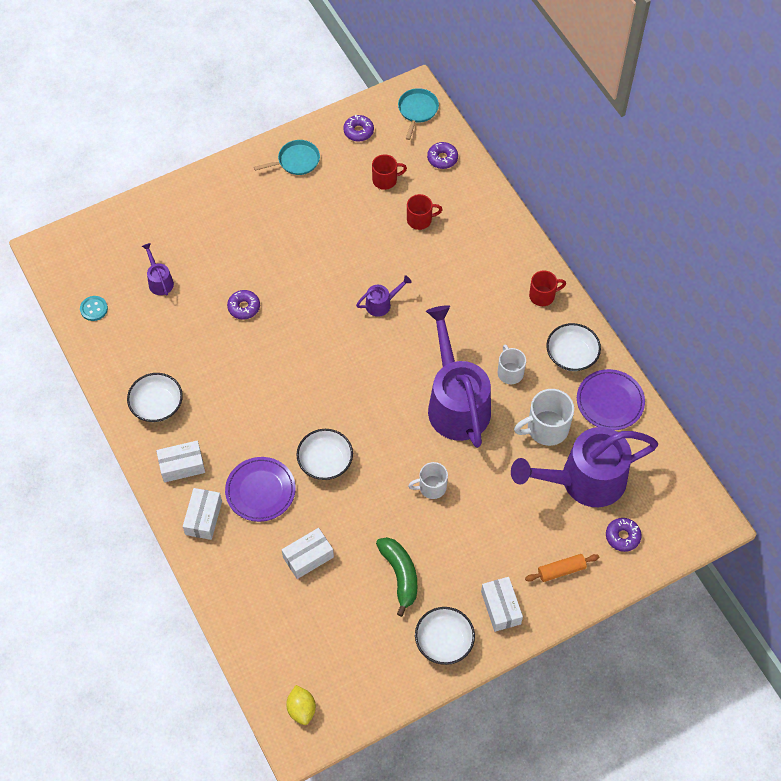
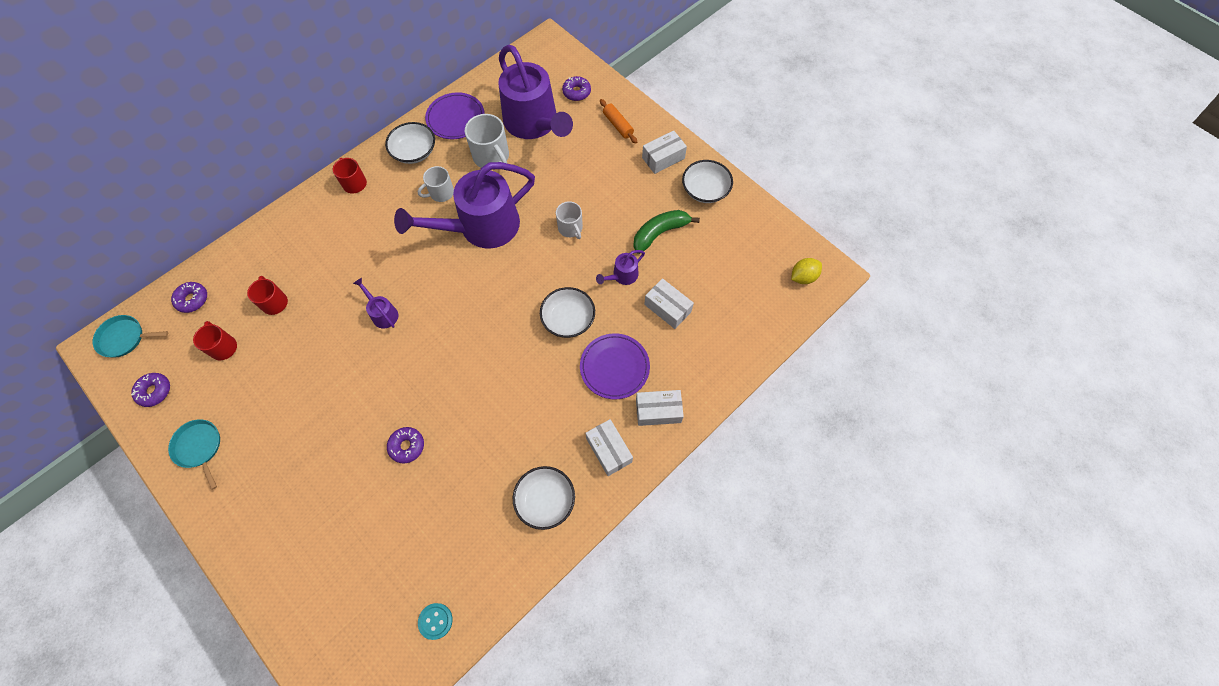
camera: 105 degrees left, 5 degrees up
(159, 281) = (384, 553): purple watering can -> purple watering can (622, 276)

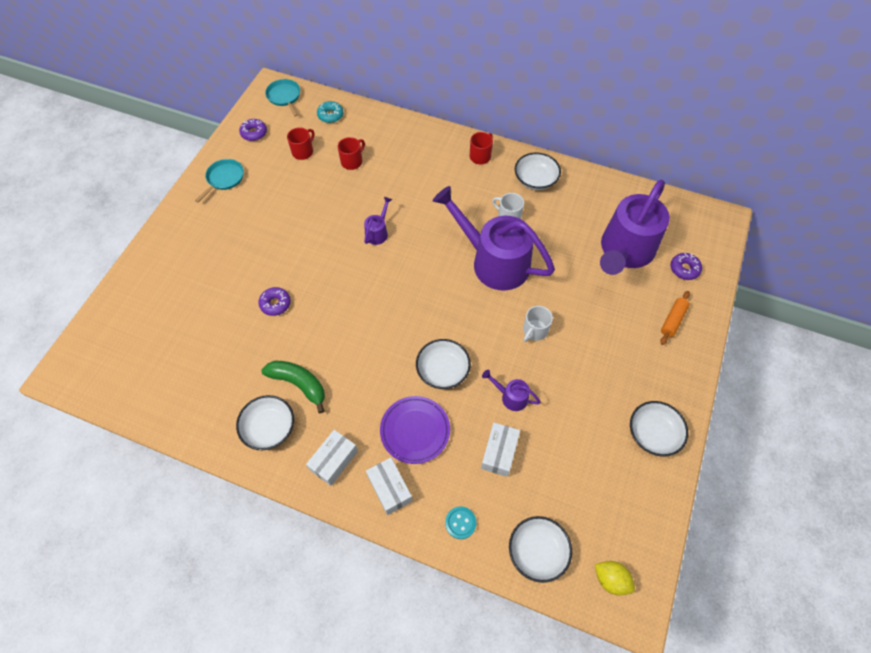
camera: 65 degrees right, 5 degrees down
(192, 299) = (330, 115): purple donut -> turquoise donut
(435, 621) = (146, 391): turquoise button -> turquoise button (460, 523)
(456, 118) = (588, 191): purple plate -> none
(492, 157) = (567, 236): white mug -> none
(660, 233) = (576, 411): green banana -> green banana (299, 384)
(663, 158) = (663, 377): white box -> none
(761, 318) = (537, 551): none -> white bowl

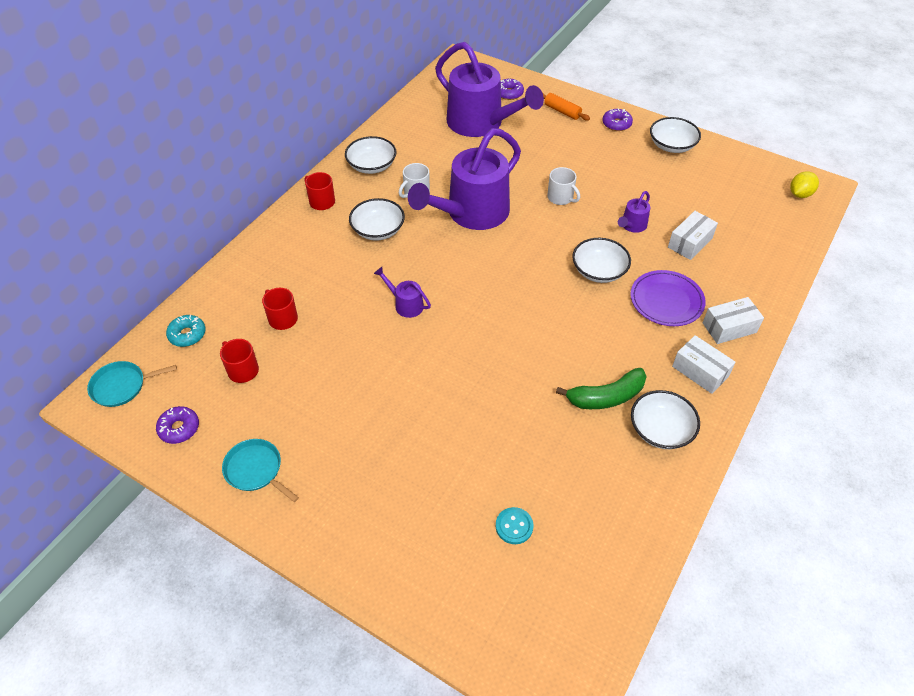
camera: 80 degrees left, 10 degrees down
(275, 304) = (490, 415): purple donut -> purple donut (616, 124)
(299, 384) = (606, 397): green banana -> green banana turned 150 degrees counterclockwise
(460, 523) = (760, 279): turquoise button -> turquoise button (514, 526)
(499, 452) = (690, 242): white box -> white box turned 75 degrees counterclockwise
(537, 551) = (781, 233): white bowl -> white bowl (378, 230)

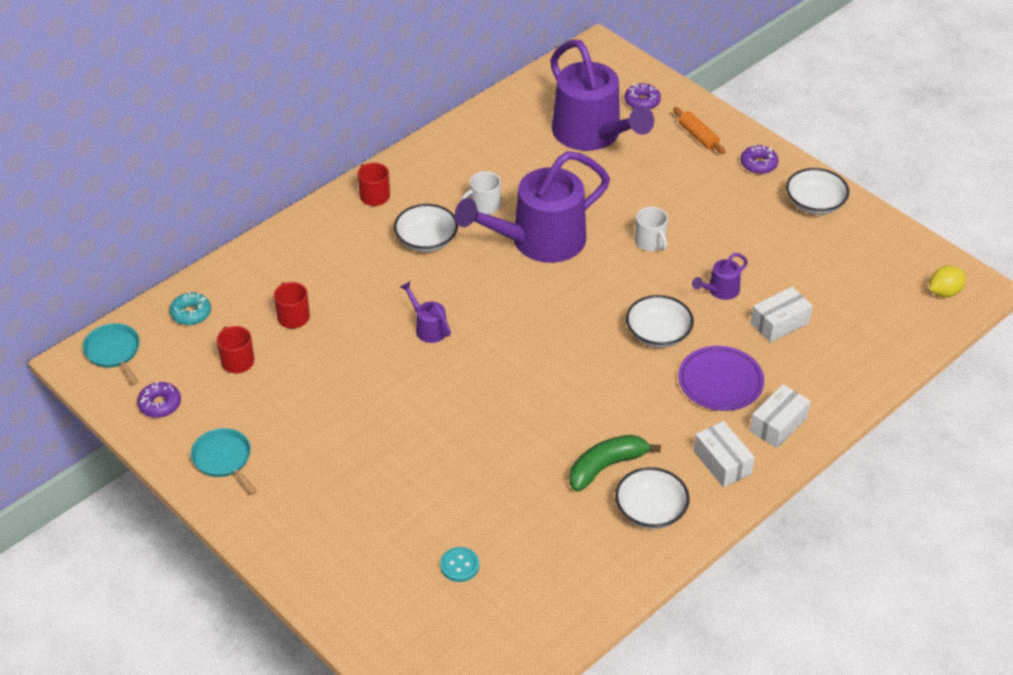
camera: 15 degrees right, 5 degrees down
(122, 386) = (114, 352): turquoise pan -> turquoise pan turned 60 degrees clockwise
(372, 165) = (445, 163): white bowl -> none
(606, 397) = (606, 466): green banana -> green banana turned 150 degrees clockwise
(729, 328) = (778, 424): white box -> white box turned 45 degrees counterclockwise

